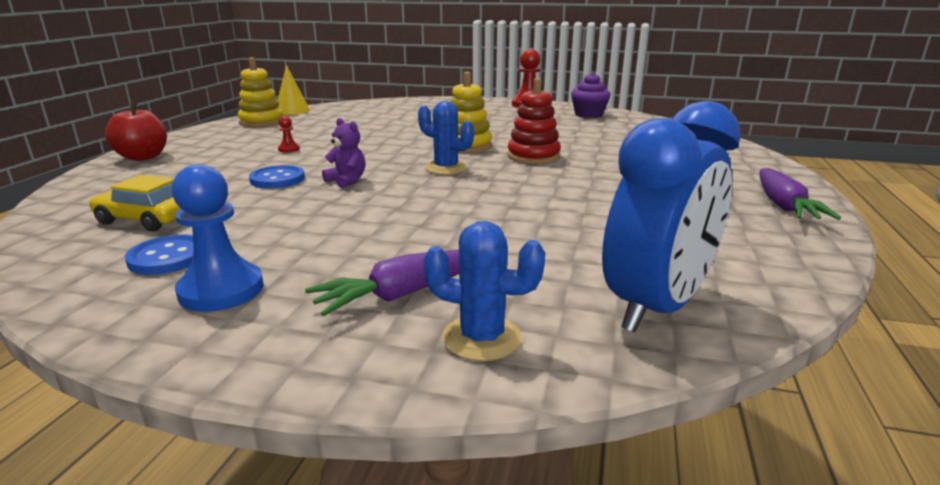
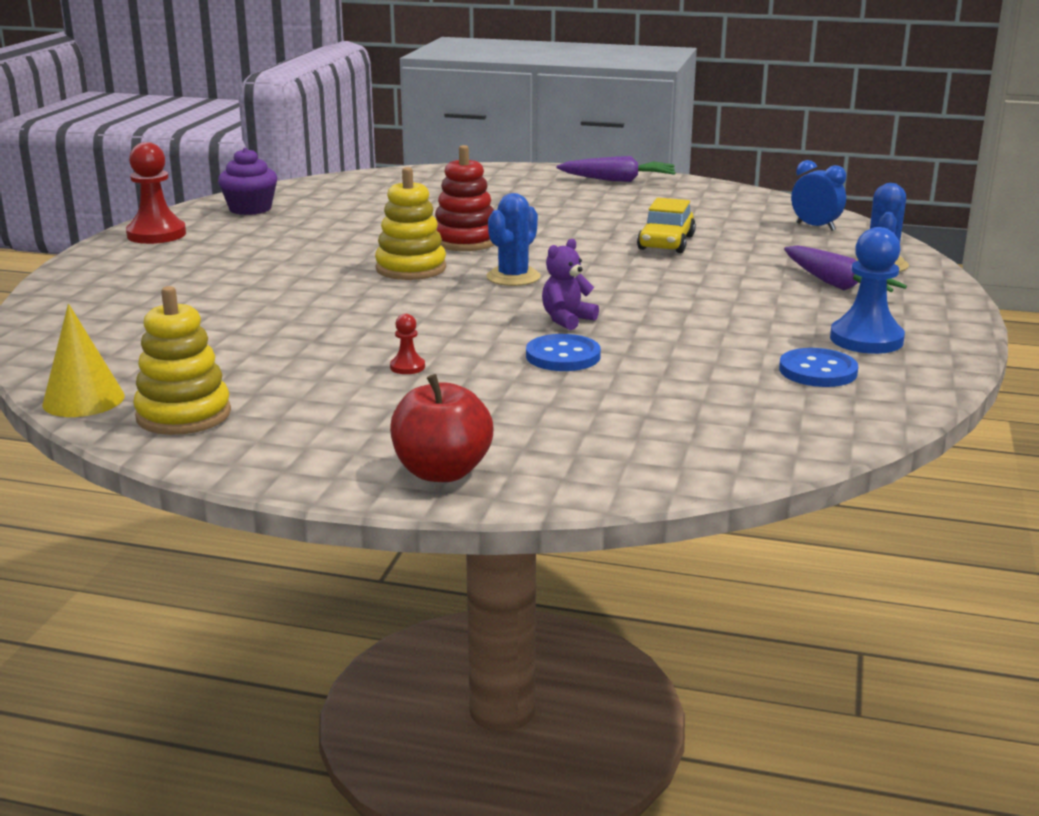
camera: 90 degrees left, 0 degrees up
(146, 219) = (725, 403): yellow car -> yellow car (666, 243)
(656, 307) = (815, 227): blue clock -> blue clock, size x0.50

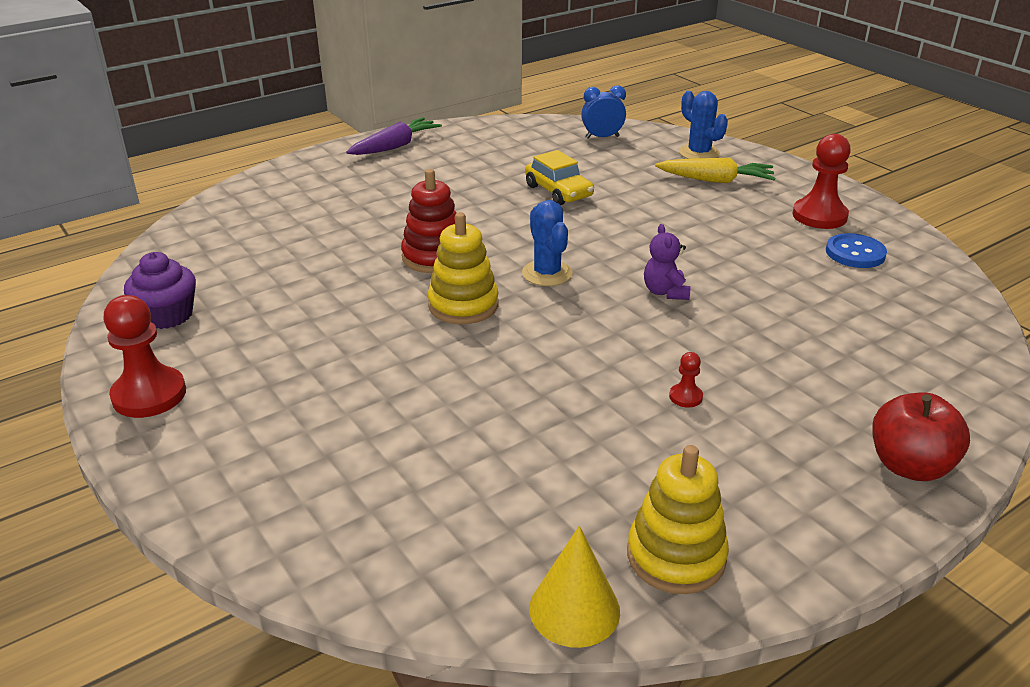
camera: 50 degrees left, 10 degrees up
(563, 356) = (735, 324): blue button -> none
(836, 284) = (716, 180): purple carrot -> yellow carrot
(866, 339) = (819, 216): blue pawn -> red pawn

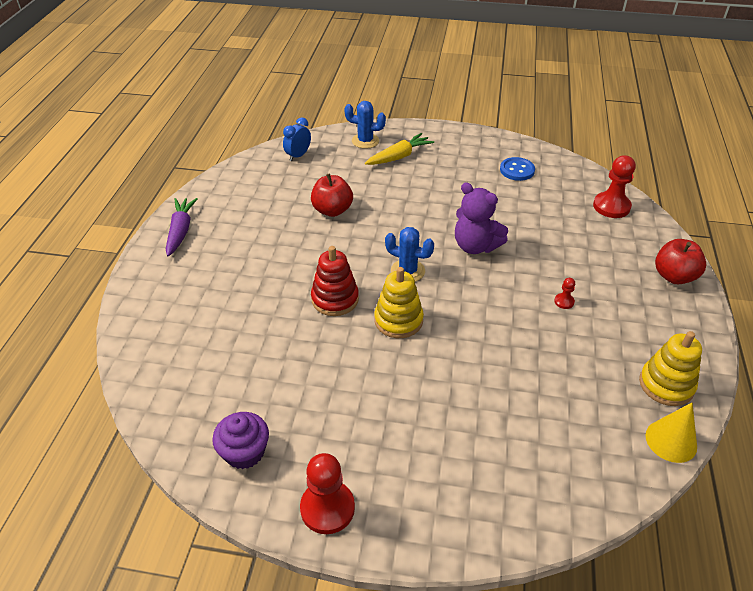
camera: 45 degrees left, 10 degrees up
(558, 191) = (332, 210): yellow car -> red apple
(665, 292) = (475, 246): purple teddy bear -> purple teddy bear, size x1.69
(819, 216) = (474, 154): red pawn -> red pawn (611, 206)

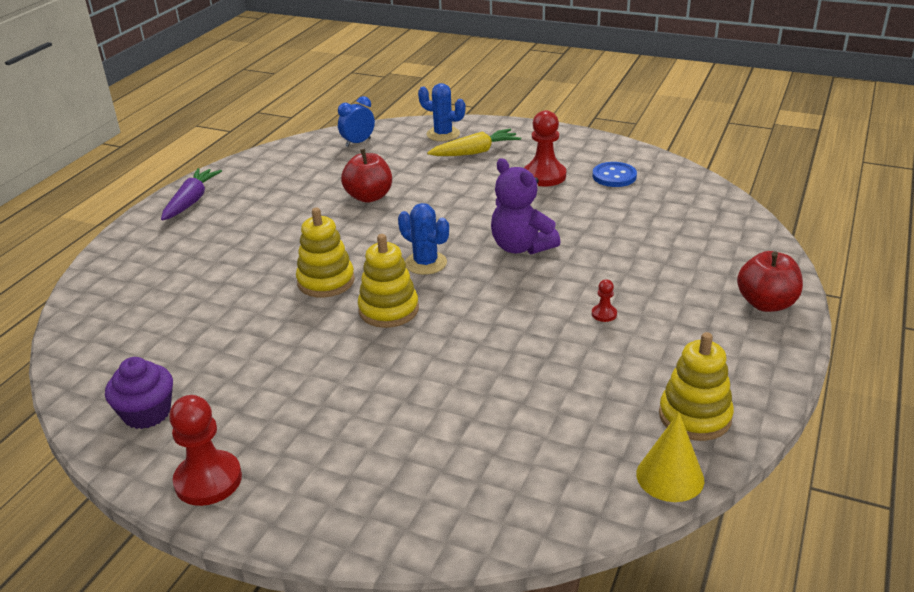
camera: 15 degrees right, 10 degrees down
(335, 299) = (326, 281): red stacking toy -> yellow stacking toy
(611, 206) = (719, 223): red pawn -> red pawn (544, 176)

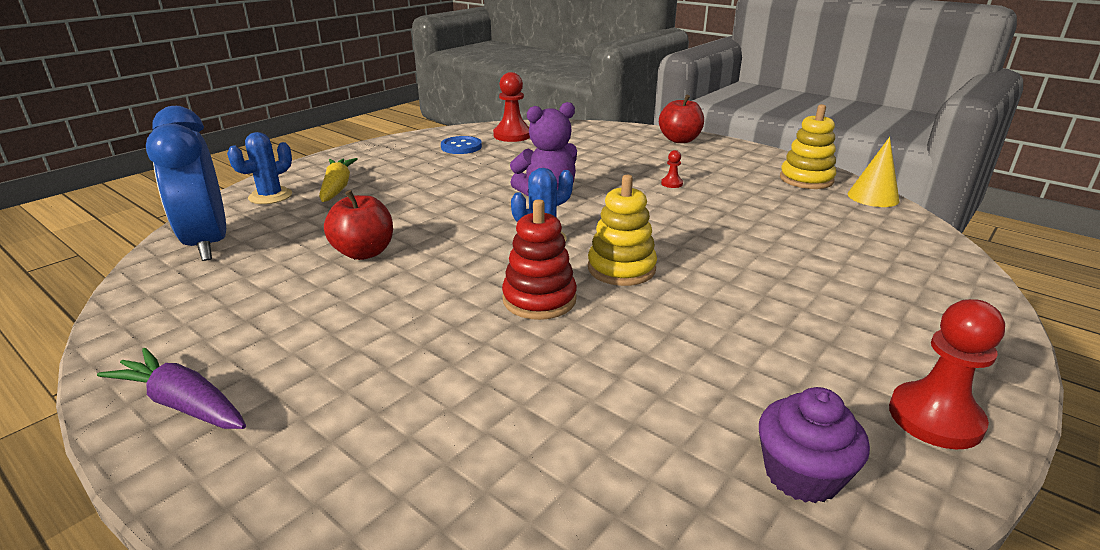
camera: 75 degrees left, 5 degrees down
(326, 281) = (539, 299): yellow stacking toy -> red stacking toy
(358, 142) = (208, 244): blue clock -> blue clock, size x2.02
(544, 176) = (428, 168): red pawn -> red pawn (512, 135)

